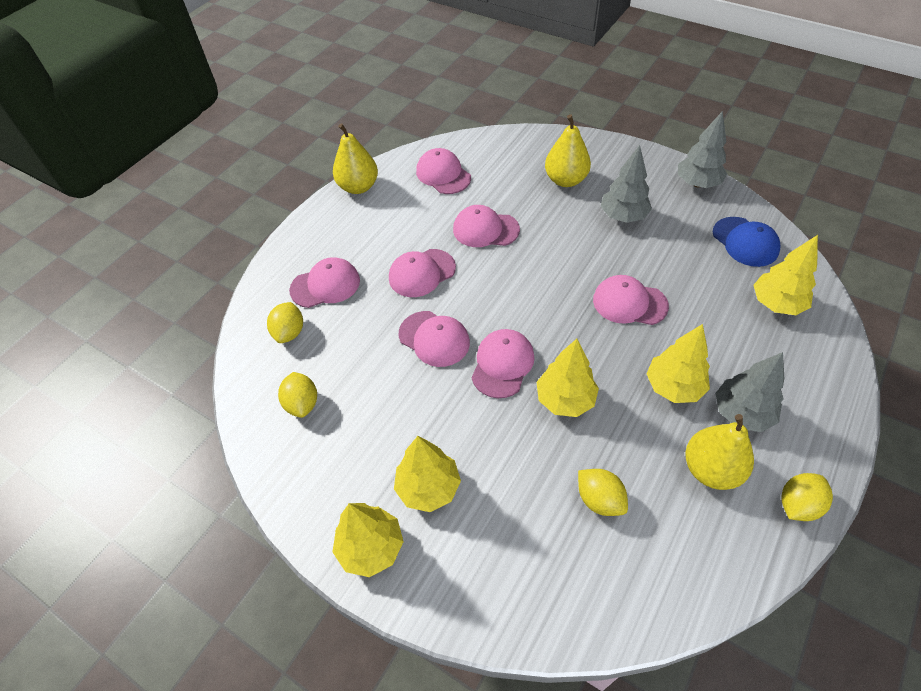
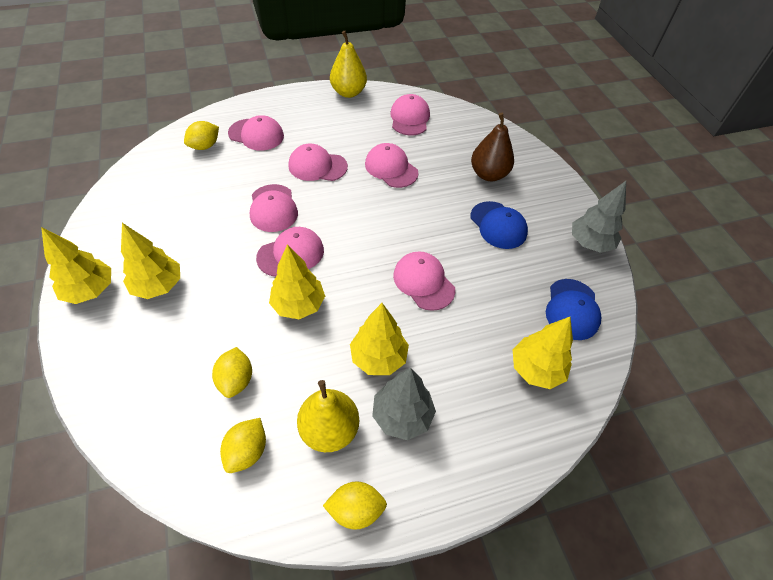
camera: 35 degrees right, 0 degrees up
(302, 403) = (160, 188): yellow lemon -> yellow lemon (247, 451)
(565, 180) = (488, 174): yellow pear -> brown pear
(623, 216) = (498, 225): grey tree -> blue cap

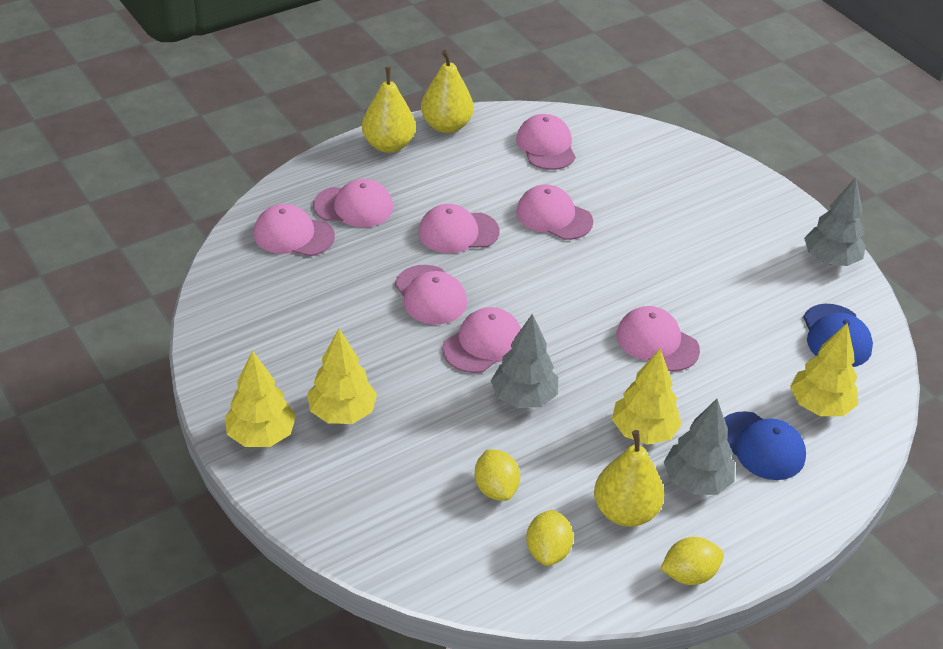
camera: 15 degrees left, 10 degrees down
(205, 146) = (293, 235): yellow lemon -> pink cap
(298, 305) = (523, 397): yellow tree -> grey tree
(303, 98) = (388, 145): none -> yellow pear
(488, 174) = (679, 201): brown pear -> none
(498, 225) = (716, 260): blue cap -> blue cap (760, 446)

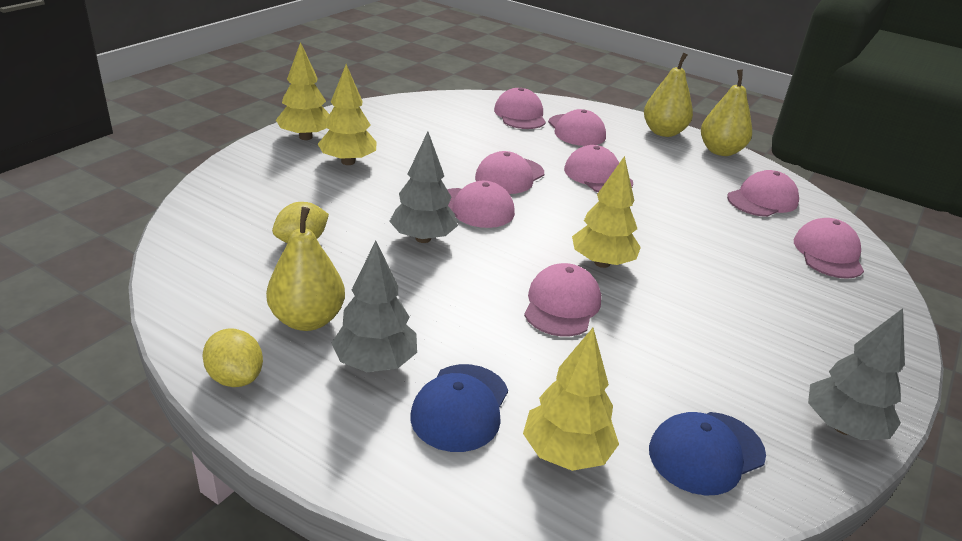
camera: 65 degrees right, 10 degrees down
(548, 551) = (236, 281): yellow lemon -> none
(554, 216) = (673, 218): pink cap -> pink cap (828, 253)
(643, 431) = (426, 315): yellow tree -> yellow tree (602, 263)

